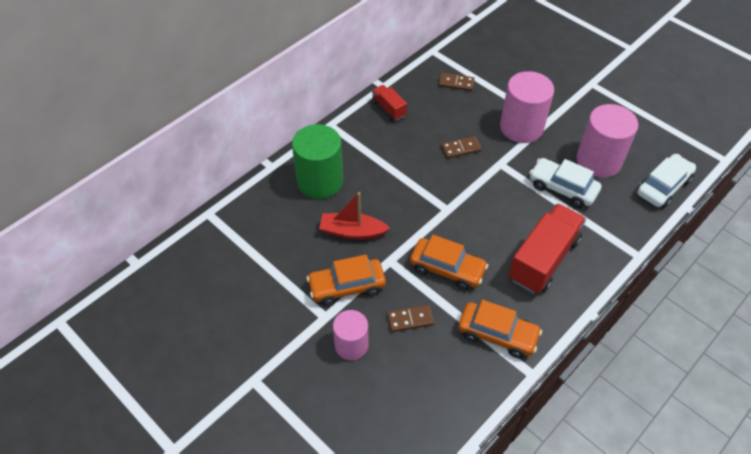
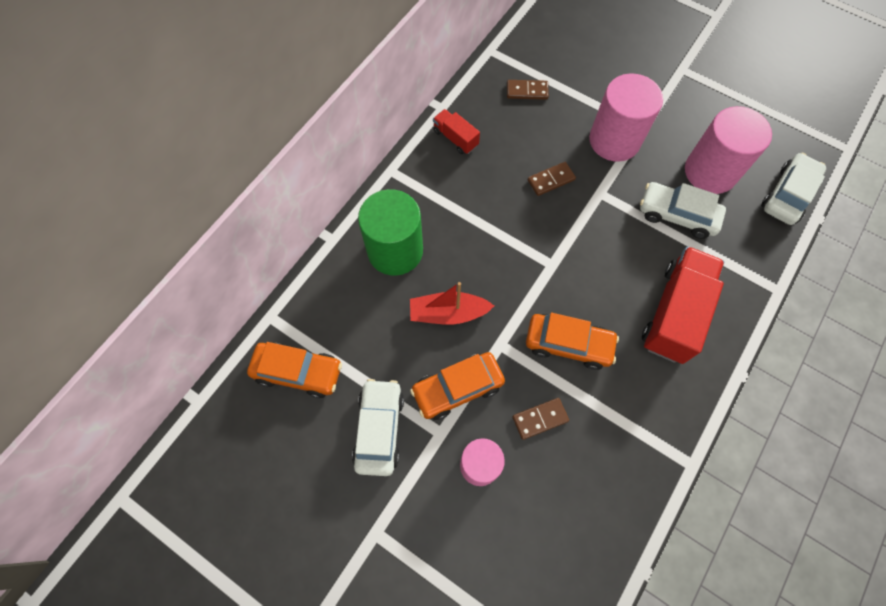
camera: 10 degrees left, 15 degrees up
(275, 306) = (379, 429): none -> white car
(497, 334) = (642, 421): orange car -> orange car (298, 372)

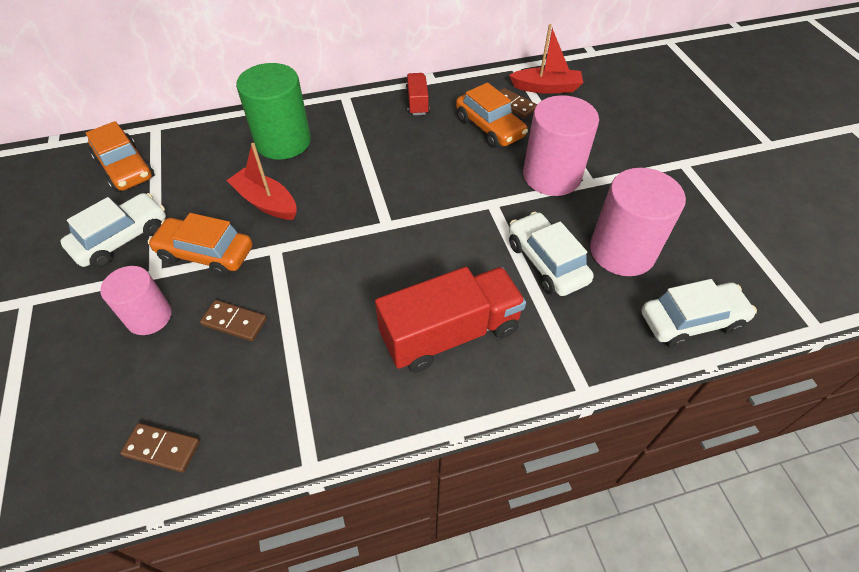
camera: 40 degrees right, 15 degrees down
(533, 58) = (546, 88): none -> red boat
(551, 180) = (460, 169): brown domino -> brown domino (162, 448)
(568, 344) = (327, 287): orange car -> orange car (489, 127)

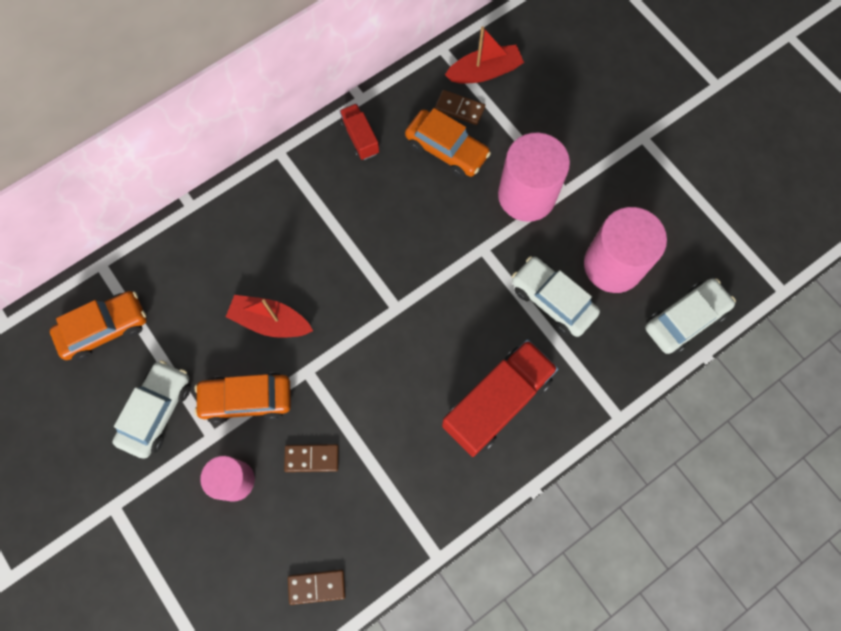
camera: 20 degrees left, 20 degrees up
(125, 168) = (105, 329): orange car -> orange car turned 60 degrees counterclockwise
(283, 141) = (247, 239): green cylinder -> none

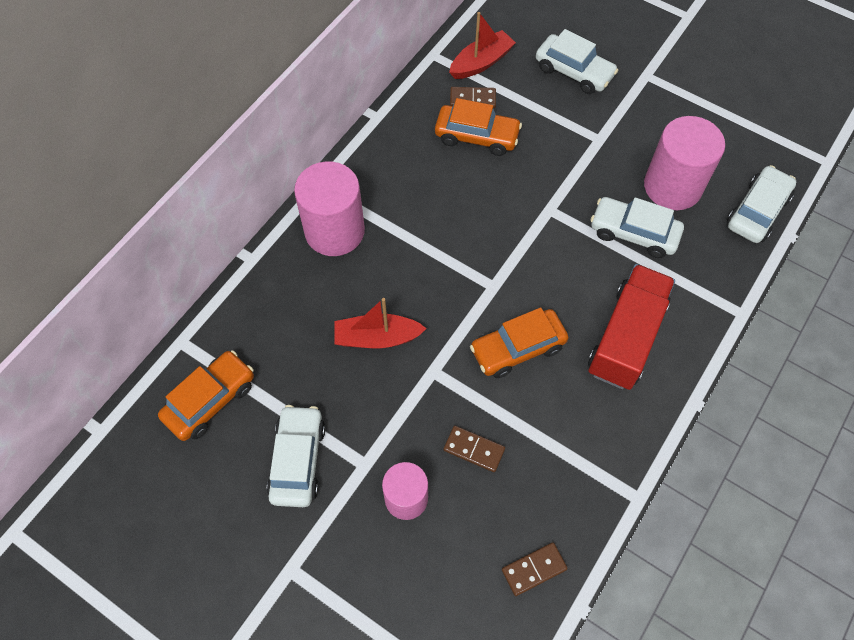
camera: 20 degrees left, 10 degrees down
(246, 399) = (385, 417): orange car -> orange car (517, 348)
(312, 458) = (474, 449): brown domino -> brown domino turned 45 degrees clockwise
(360, 138) = (391, 150): red truck -> none
(526, 195) = (567, 152): pink cylinder -> pink cylinder (334, 231)
(571, 110) = (574, 72): none -> white car

